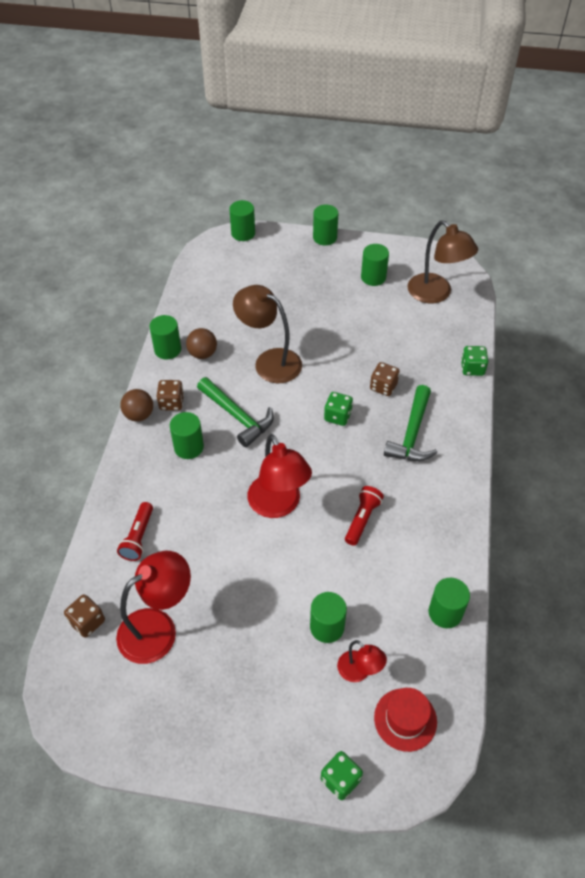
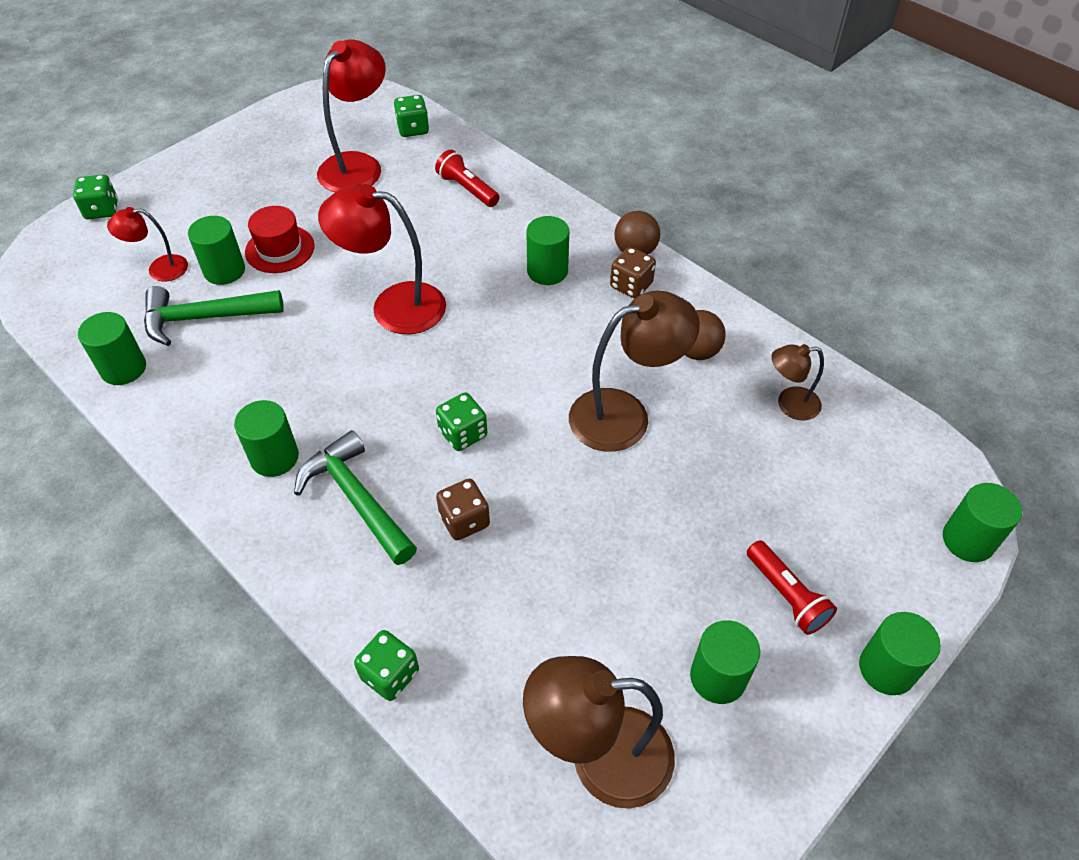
camera: 125 degrees right, 0 degrees up
(87, 622) = (413, 129): brown dice -> green dice
(158, 628) = (358, 165): red lamp -> red lamp turned 150 degrees counterclockwise
(167, 349) = (732, 320): green cylinder -> green cylinder (274, 457)
(211, 307) = (789, 404): none -> brown lamp
(237, 416) = (555, 334): green hammer -> green hammer (204, 318)
(362, 519) = (298, 367): red flashlight -> red flashlight (786, 595)
(405, 719) = (84, 275): red hat -> red hat (280, 249)

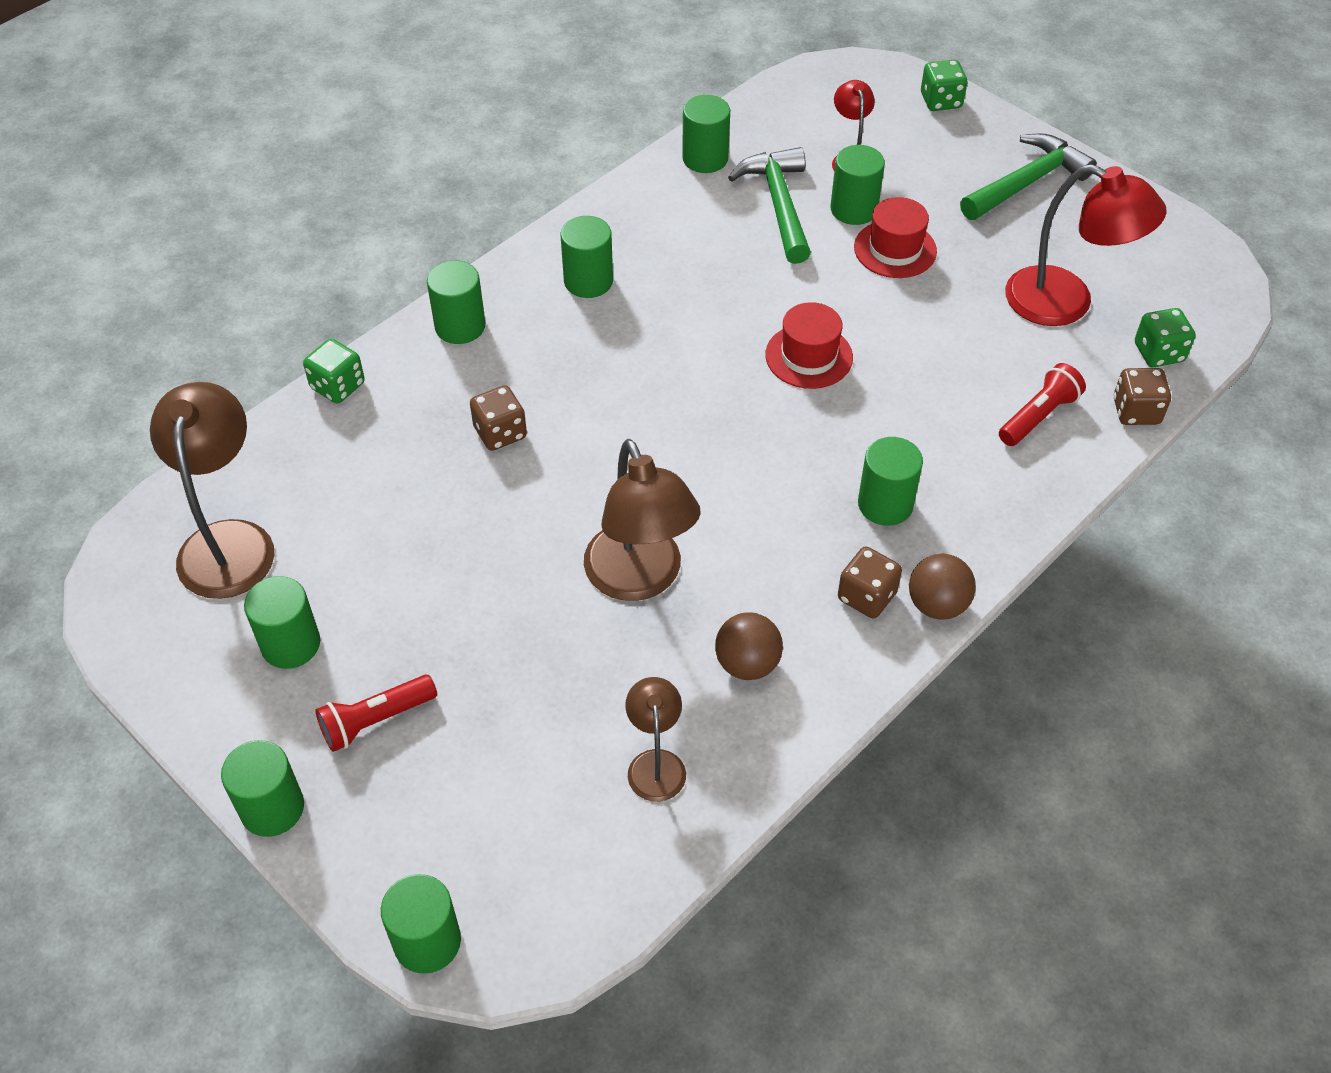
camera: 90 degrees right, 0 degrees up
(318, 564) = (460, 326): none -> green cylinder
(357, 499) = (533, 347): green hammer -> green hammer (1027, 182)
(393, 306) = (809, 356): red lamp -> red hat
(463, 434) = (614, 427): green dice -> none
(466, 145) = (1136, 411): none -> brown dice

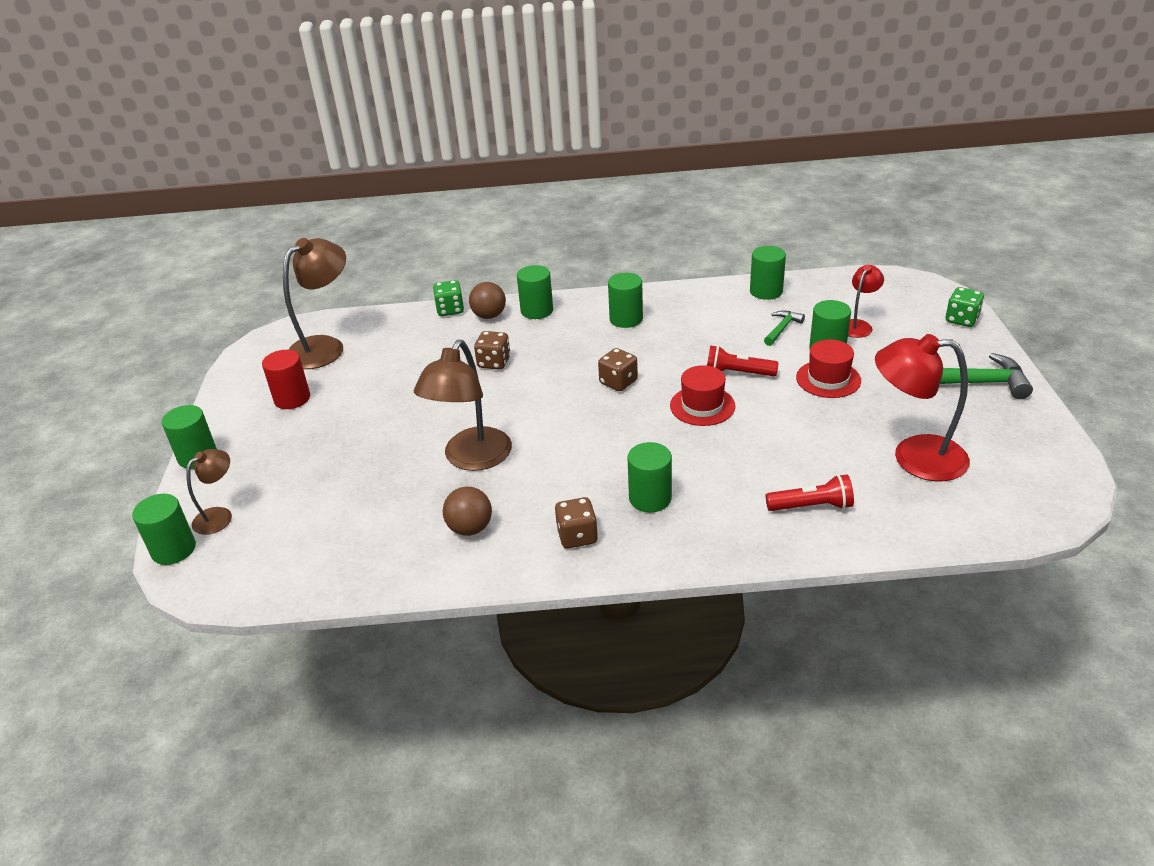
camera: 45 degrees right, 15 degrees down
(290, 644) = (292, 398): green cylinder -> red cylinder
(375, 720) = (280, 448): red flashlight -> red flashlight (737, 373)
(655, 763) = (365, 544): brown lamp -> brown lamp (219, 516)
(779, 204) = (782, 329): green hammer -> green hammer, size x0.54
(937, 605) = (612, 565): brown ball -> brown ball (489, 316)
(1066, 303) = (914, 457): red lamp -> red lamp turned 120 degrees clockwise
(1136, 411) = (888, 539): brown dice -> brown dice (618, 382)
(1158, 353) = (951, 516): green dice -> none

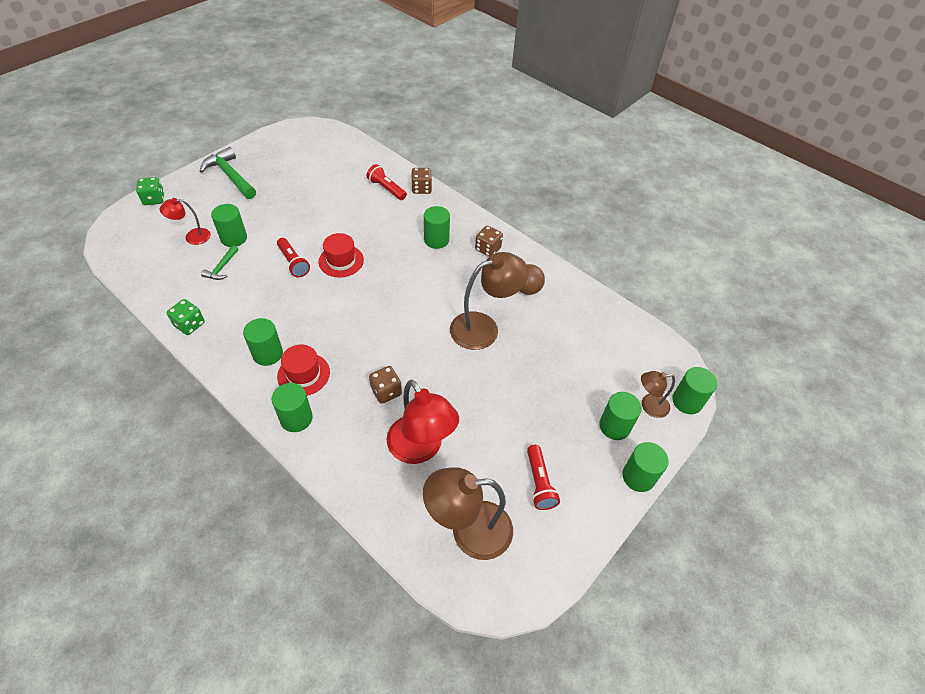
camera: 140 degrees left, 15 degrees up
(292, 398) = (539, 483): red cylinder -> red flashlight
(450, 310) = (341, 484): green dice -> green dice (189, 324)
(489, 316) = (328, 446): brown ball -> none
(618, 382) = (350, 310): brown dice -> brown dice (421, 189)
(766, 291) = (170, 299): green cylinder -> green cylinder (614, 426)
(782, 329) = (222, 268): green hammer -> green hammer turned 60 degrees counterclockwise
(828, 379) = (269, 225): red hat -> red hat (303, 374)
(914, 457) = (317, 173): red lamp -> red lamp (420, 449)

